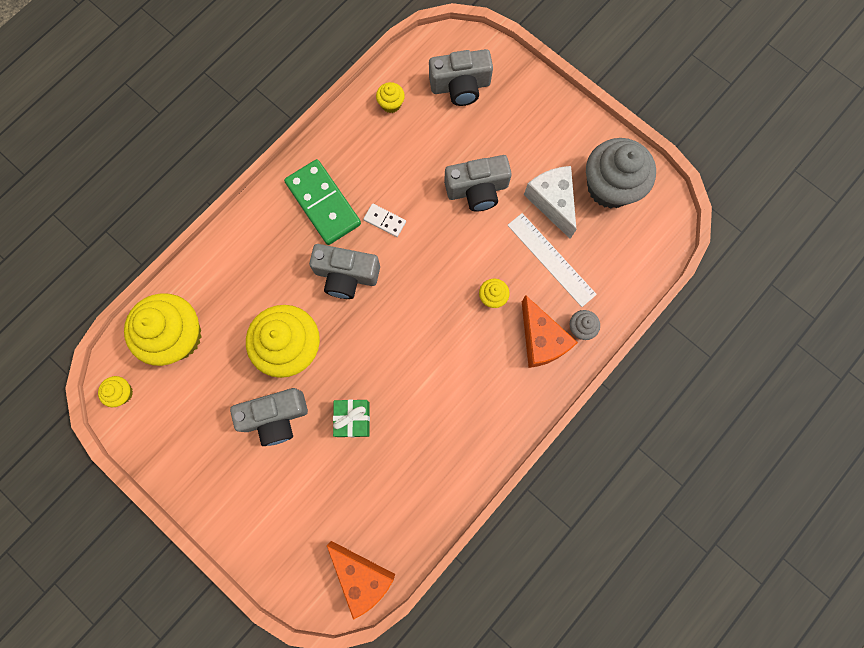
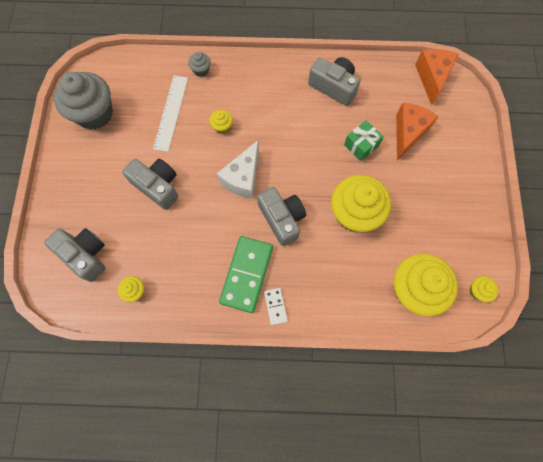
camera: 130 degrees left, 5 degrees down
(275, 417) = (401, 187): grey camera -> grey camera (334, 87)
(385, 221) = (226, 225): white domino -> white domino (275, 306)
(541, 340) = (226, 84): orange cheese -> orange cheese (408, 133)
(552, 202) = (131, 138): white cheese -> white cheese (243, 178)

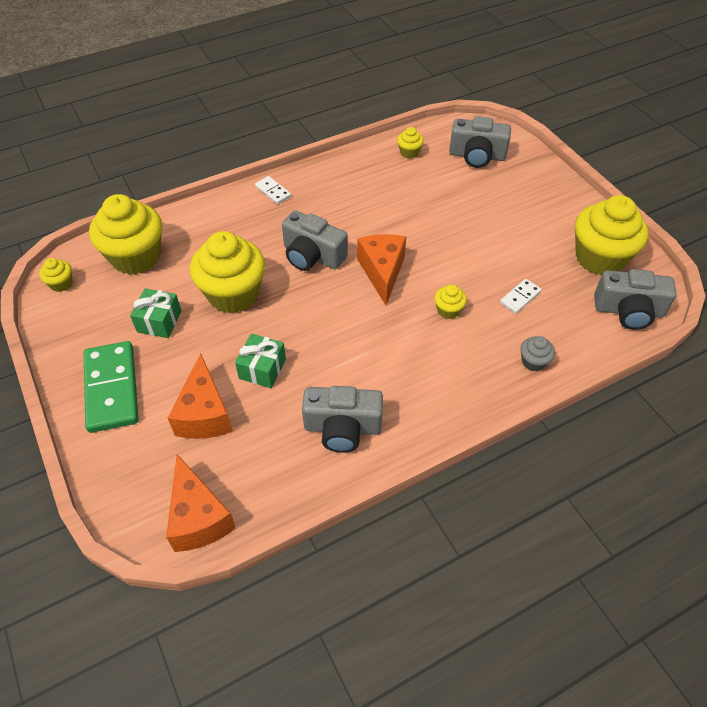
camera: 150 degrees right, 20 degrees down
(94, 113) = (599, 258): grey cupcake -> yellow cupcake
(157, 186) = (464, 227): grey camera -> grey camera (628, 311)
(171, 113) = (520, 297): white ruler -> white domino
(243, 178) = (382, 272): white cheese -> orange cheese
(247, 274) = (317, 201): green domino -> green domino (111, 388)
(414, 216) = (159, 321): none -> green gift

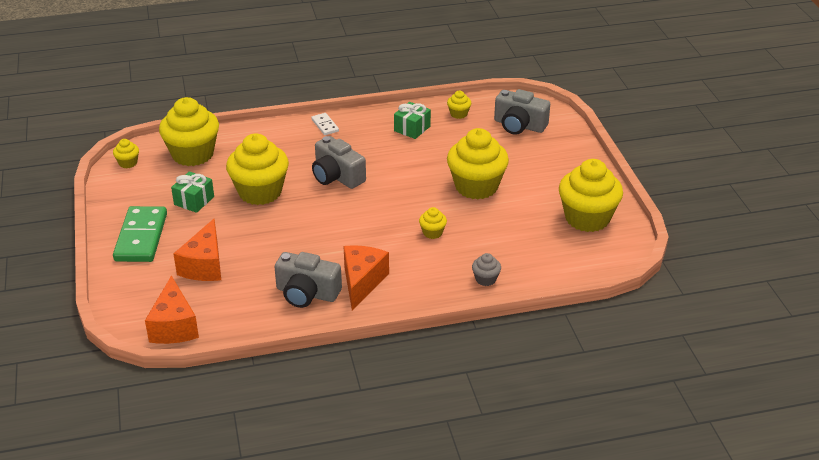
camera: 15 degrees right, 15 degrees down
(262, 369) = (261, 245): green gift -> green gift (412, 128)
(382, 272) = (390, 197): orange cheese -> orange cheese (362, 282)
(468, 240) = (476, 186): none -> yellow cupcake
(520, 297) = (499, 234): white domino -> none
(628, 311) = (590, 259): grey camera -> none

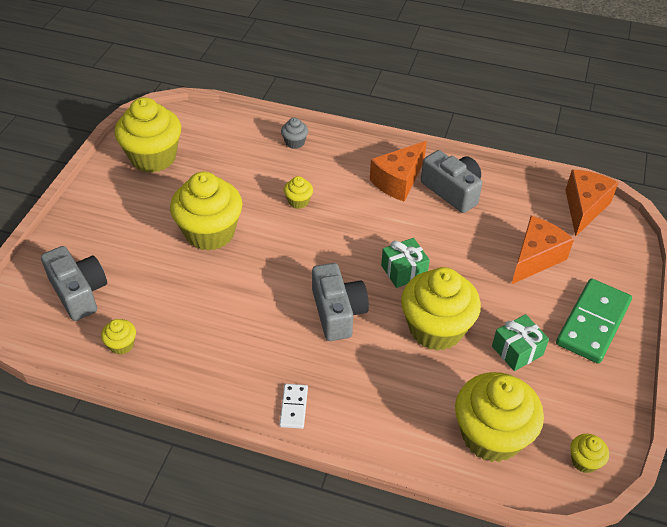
camera: 150 degrees left, 10 degrees up
(412, 128) = (196, 347): green gift -> green gift (404, 271)

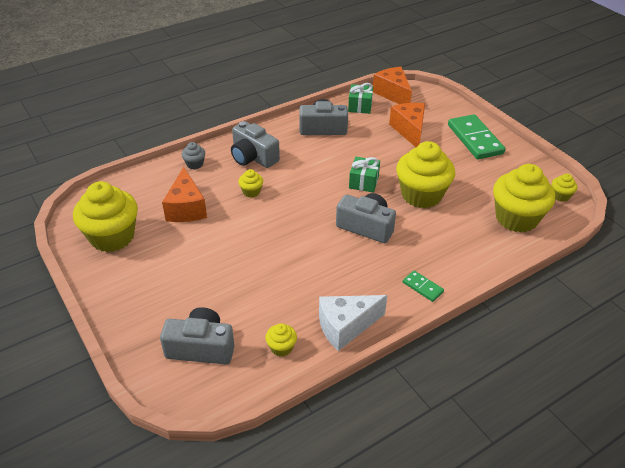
camera: 50 degrees left, 5 degrees down
(185, 376) = (346, 327): none -> white cheese
(210, 233) = (227, 247): yellow cupcake -> none
(293, 407) = (422, 287): white domino -> green domino
(348, 172) = (253, 157): none -> grey camera
(398, 181) = (288, 143): orange cheese -> orange cheese (186, 208)
(517, 350) = (467, 175): green gift -> green gift (360, 106)

